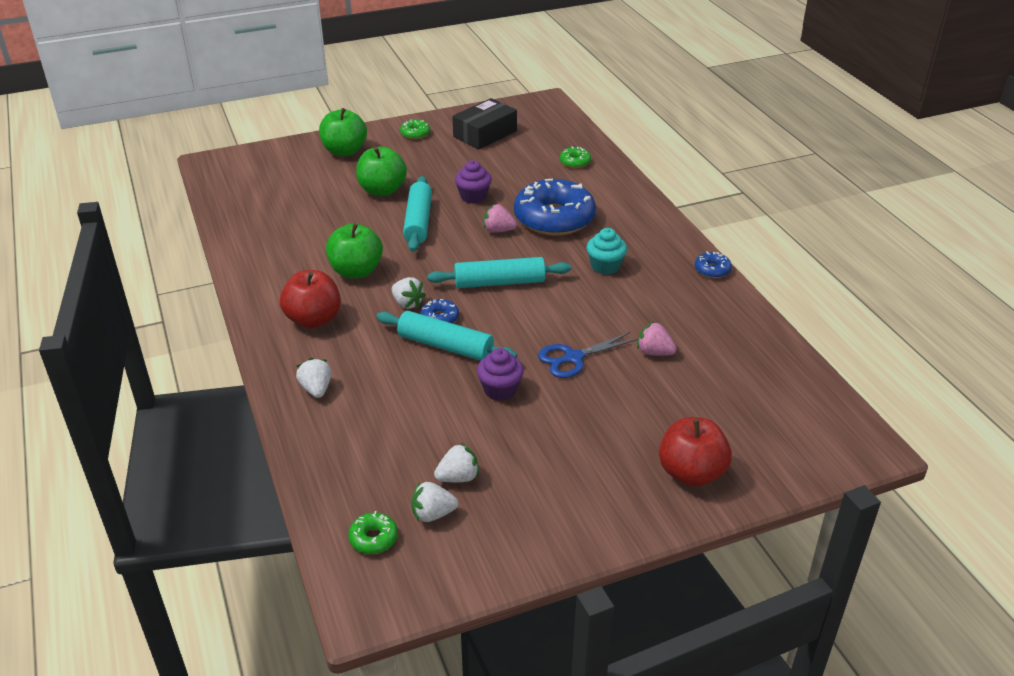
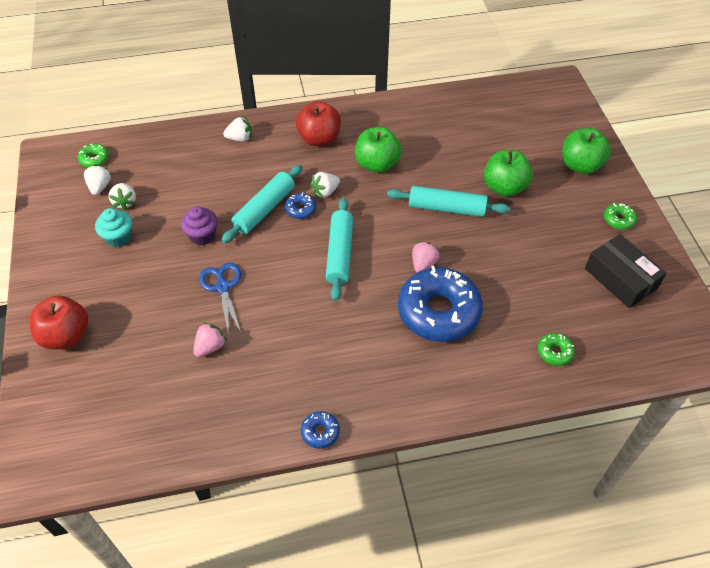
camera: 100 degrees right, 15 degrees up
(473, 197) = (487, 252): purple cupcake -> none
(605, 266) = (347, 338): turquoise cupcake -> turquoise cupcake (118, 237)

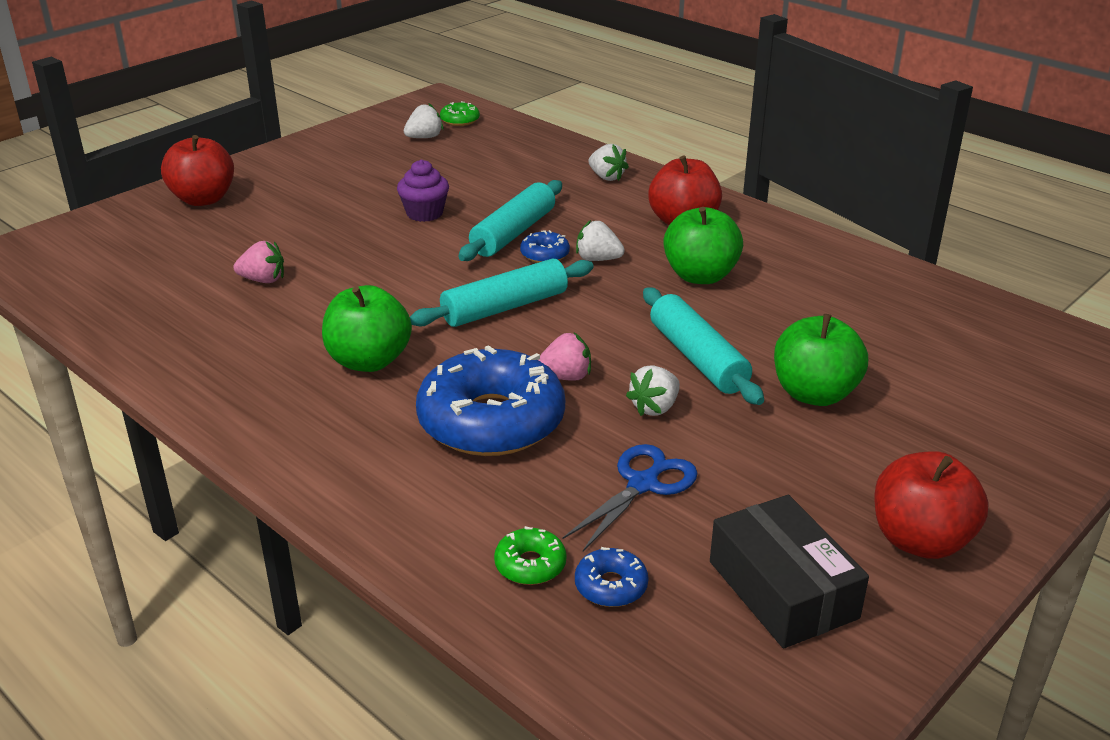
camera: 55 degrees right, 20 degrees down
(118, 237) = (366, 173): turquoise cupcake -> none
(125, 202) = (419, 157): white strawberry -> white strawberry (655, 407)
(222, 287) = (360, 254): blue scissors -> blue scissors (643, 484)
(264, 209) = (513, 233): turquoise rolling pin -> turquoise rolling pin turned 60 degrees counterclockwise
(320, 432) = (195, 401): blue donut -> blue donut (611, 586)
(580, 165) = (983, 453): green apple -> green apple (369, 361)
(618, 219) = (920, 540): green donut -> red apple
(620, 278) = (782, 589): black box -> black box turned 45 degrees counterclockwise

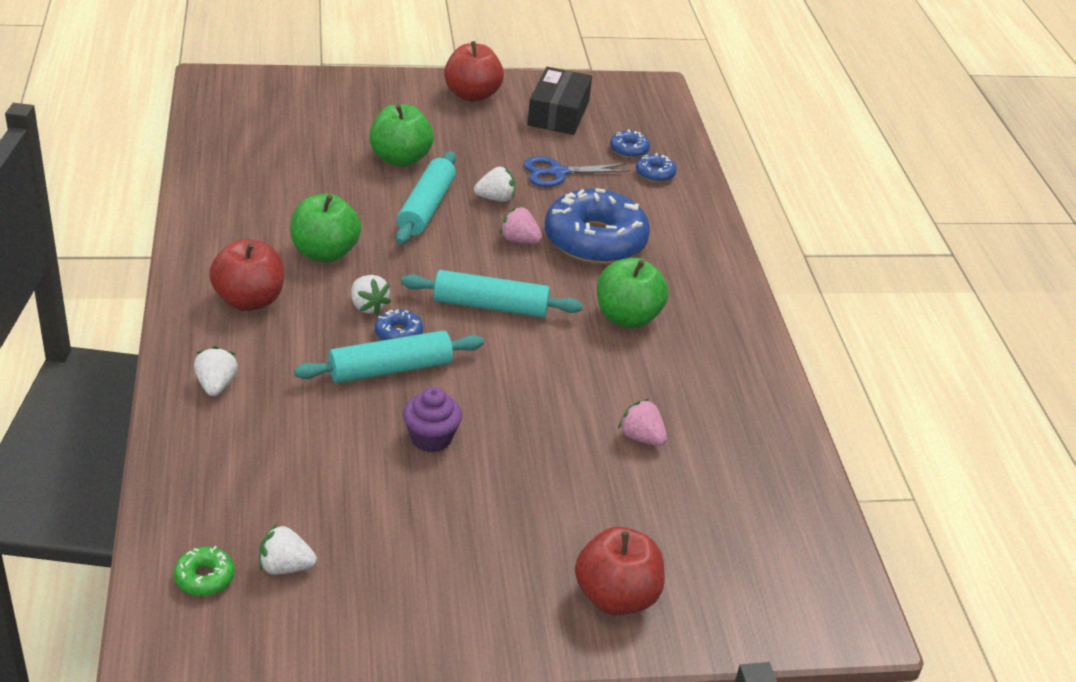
camera: 145 degrees left, 5 degrees up
(530, 565) = (655, 174): green donut -> blue donut

